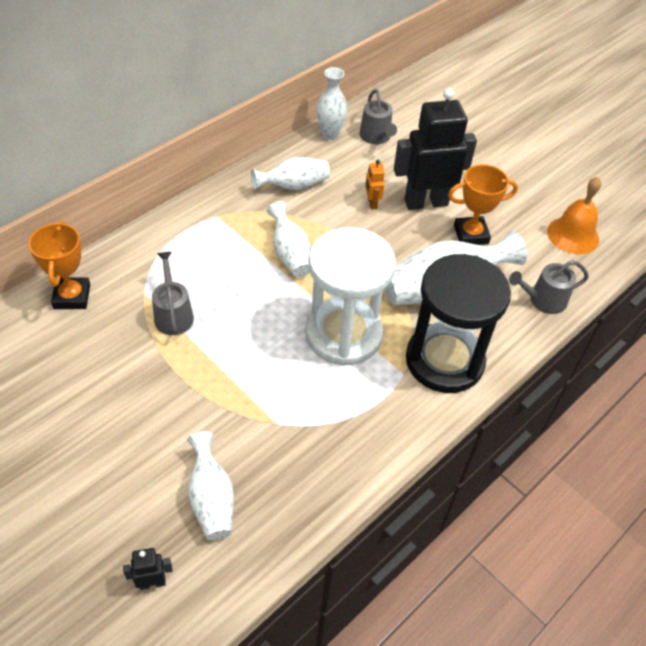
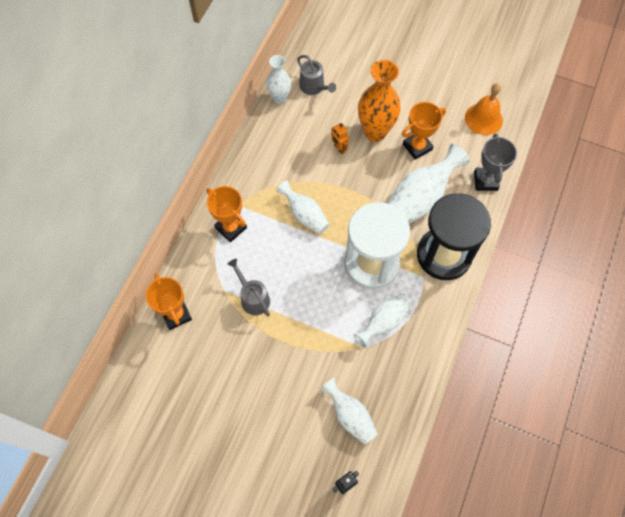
camera: 20 degrees left, 15 degrees up
(194, 234) = (231, 228): none -> orange trophy
(293, 186) = (277, 156): white vase -> white vase (384, 322)
(426, 202) = (375, 132): black robot -> orange vase
(543, 300) = (485, 181): grey watering can -> grey trophy

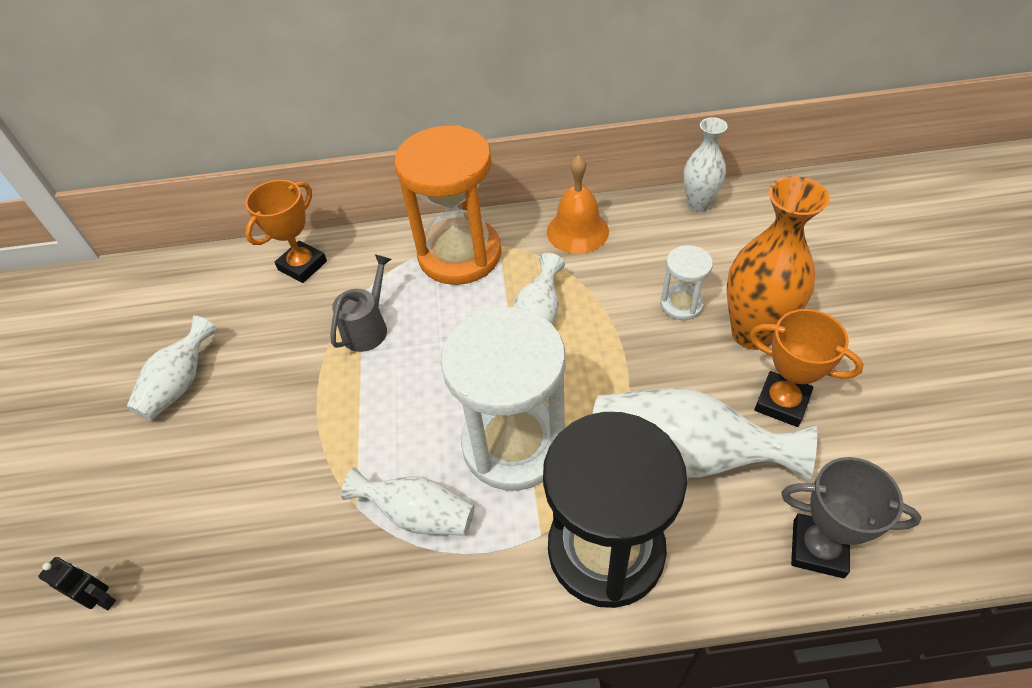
camera: 65 degrees right, 15 degrees down
(231, 228) = (459, 255): orange trophy -> orange hourglass
(314, 87) = (754, 228): grey watering can -> none
(339, 148) = (681, 304): orange robot -> white hourglass
(350, 416) = (226, 547): white vase -> white vase (180, 384)
(483, 119) = (945, 479): orange bell -> orange bell (577, 231)
(485, 181) = (818, 548): grey trophy -> grey trophy turned 45 degrees clockwise

